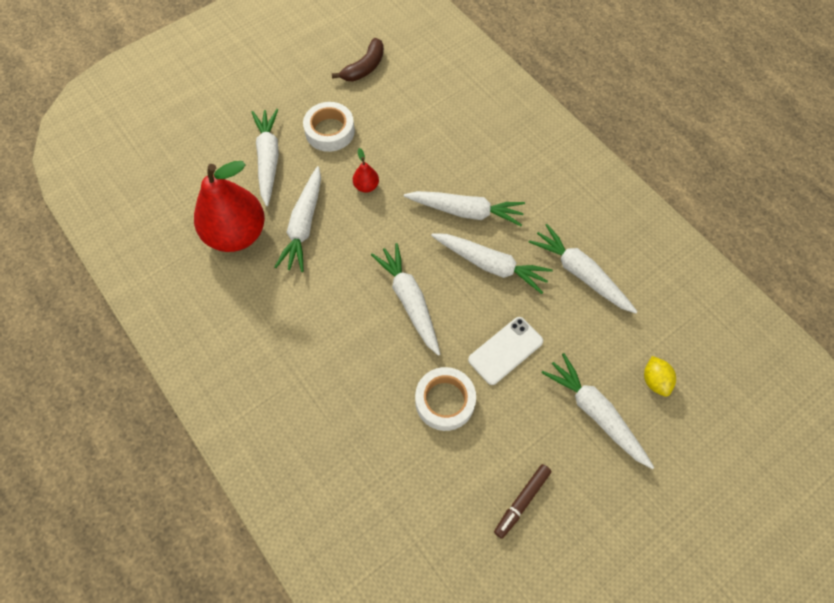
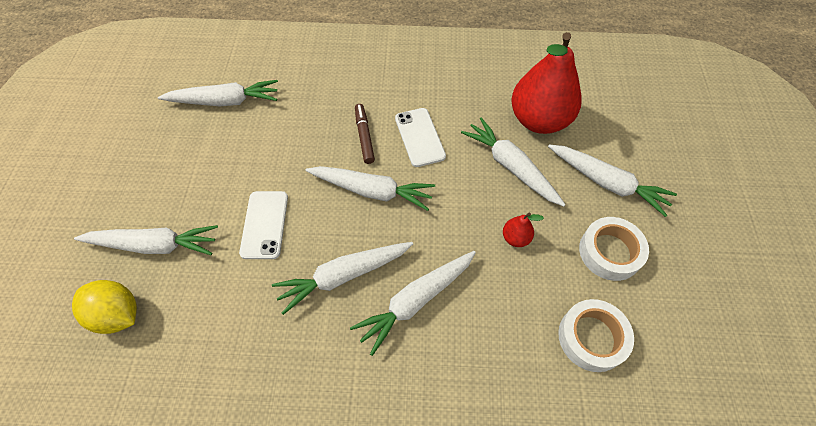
camera: 130 degrees right, 5 degrees down
(327, 307) = (419, 137): none -> white phone
(364, 67) = (690, 349): brown banana -> none
(445, 401) = (275, 157): white tape -> white tape (592, 338)
(521, 501) = (167, 151): brown marker -> brown marker (364, 136)
(580, 273) = (259, 347): white carrot -> white carrot (225, 101)
(655, 381) = (118, 314): yellow lemon -> yellow lemon, size x1.52

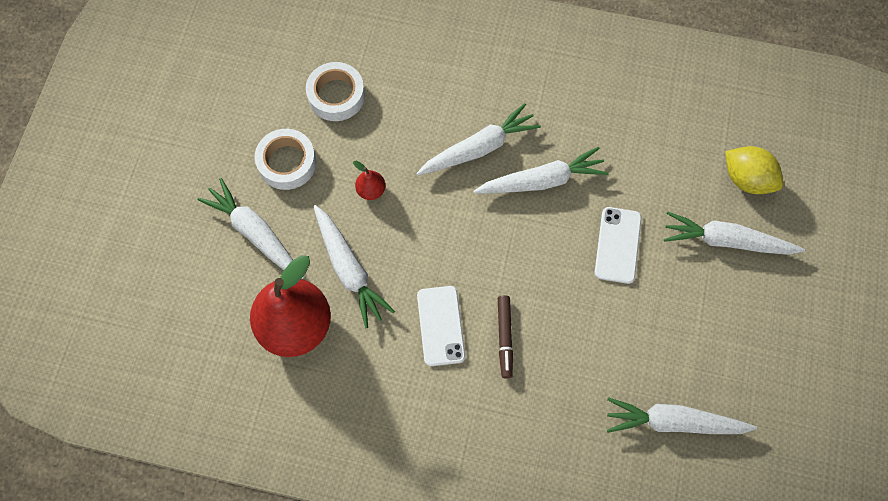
camera: 170 degrees left, 10 degrees up
(372, 191) = (504, 265): white carrot -> none

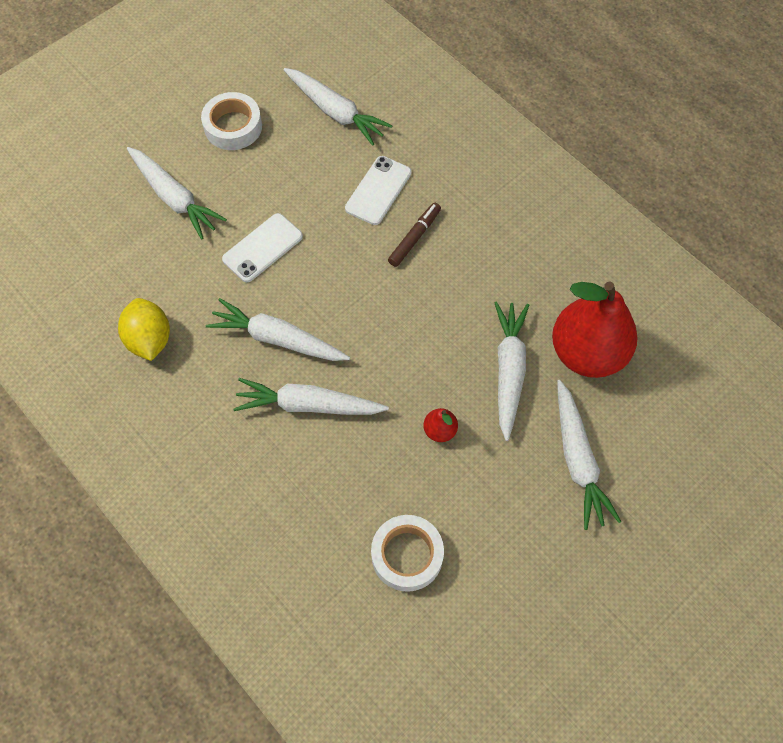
camera: 145 degrees left, 5 degrees down
(287, 162) = (504, 513): white tape -> white tape (233, 126)
(441, 326) = (460, 277): white phone -> white phone (378, 190)
(747, 179) = (108, 231): yellow lemon -> yellow lemon (149, 339)

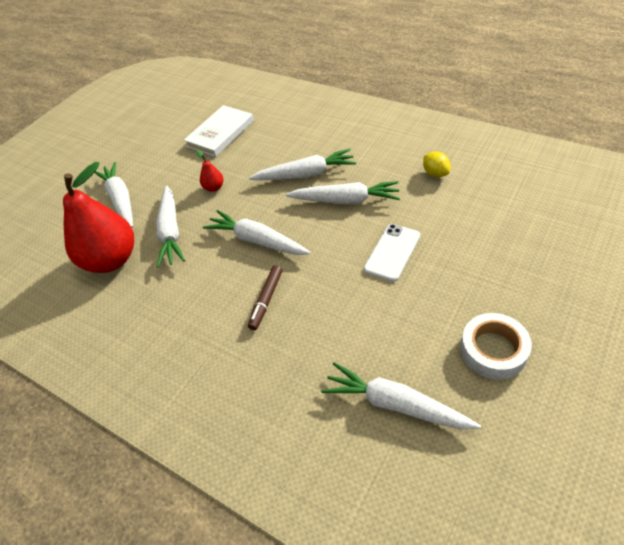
camera: 170 degrees right, 15 degrees down
(149, 339) = (435, 173): yellow lemon -> yellow lemon, size x0.66
(175, 198) = (495, 266): white carrot -> white carrot (257, 241)
(378, 190) = (314, 331): white phone -> none
(407, 555) = (220, 133): white tape -> white book

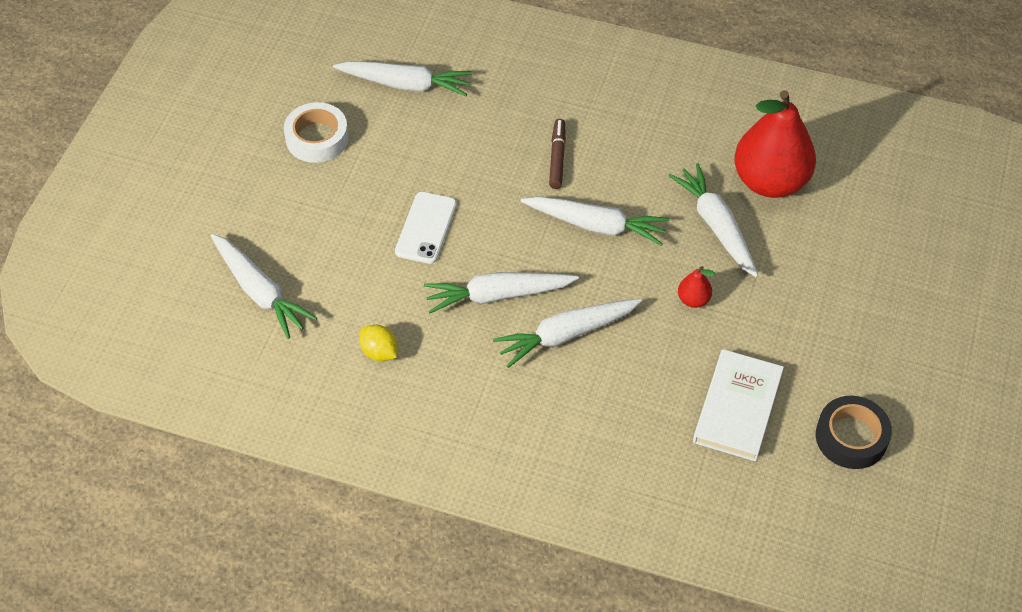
camera: 160 degrees right, 5 degrees up
(120, 200) = (821, 267): white carrot -> white carrot (260, 292)
(169, 119) = (851, 437): none -> black tape

